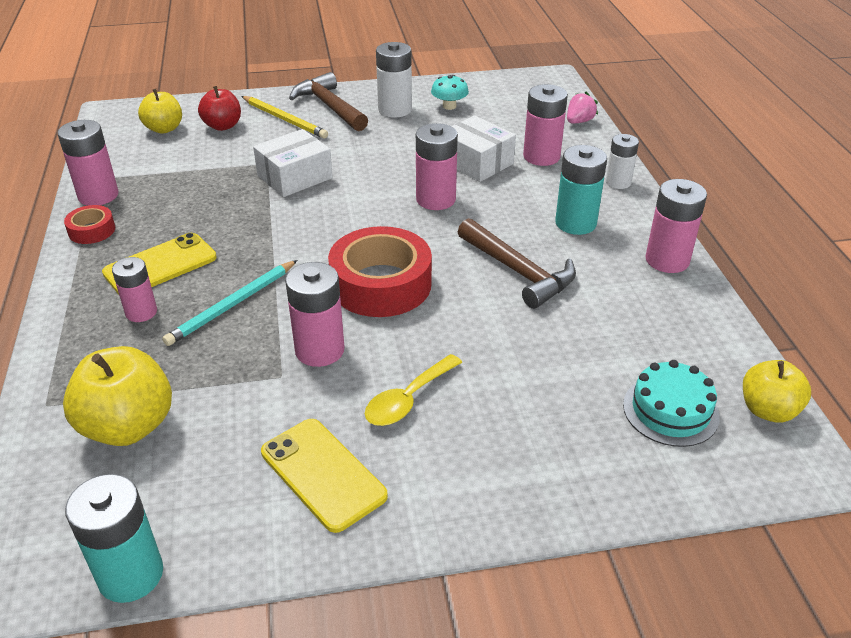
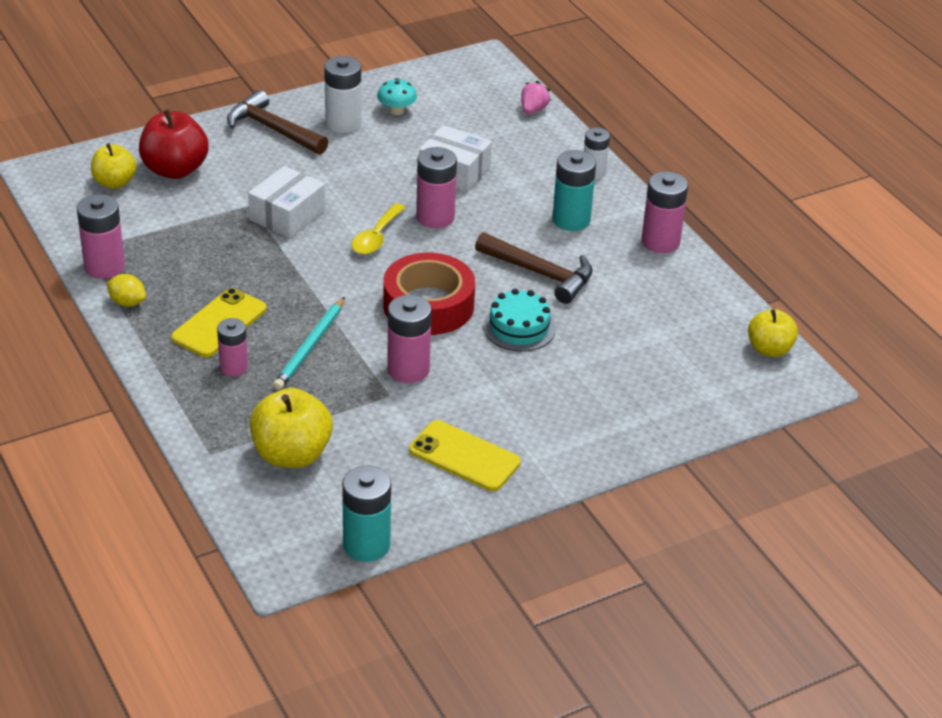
camera: 20 degrees left, 0 degrees up
(92, 230) = (127, 302): red tape -> yellow lemon
(223, 126) = (175, 170): red apple -> red apple, size x1.54
(284, 119) = (235, 152): yellow pencil -> none
(407, 400) = (500, 393): yellow spoon -> yellow spoon (376, 237)
(541, 156) = (513, 155): pink battery -> none
(670, 410) = (699, 363): turquoise cake -> turquoise cake (519, 327)

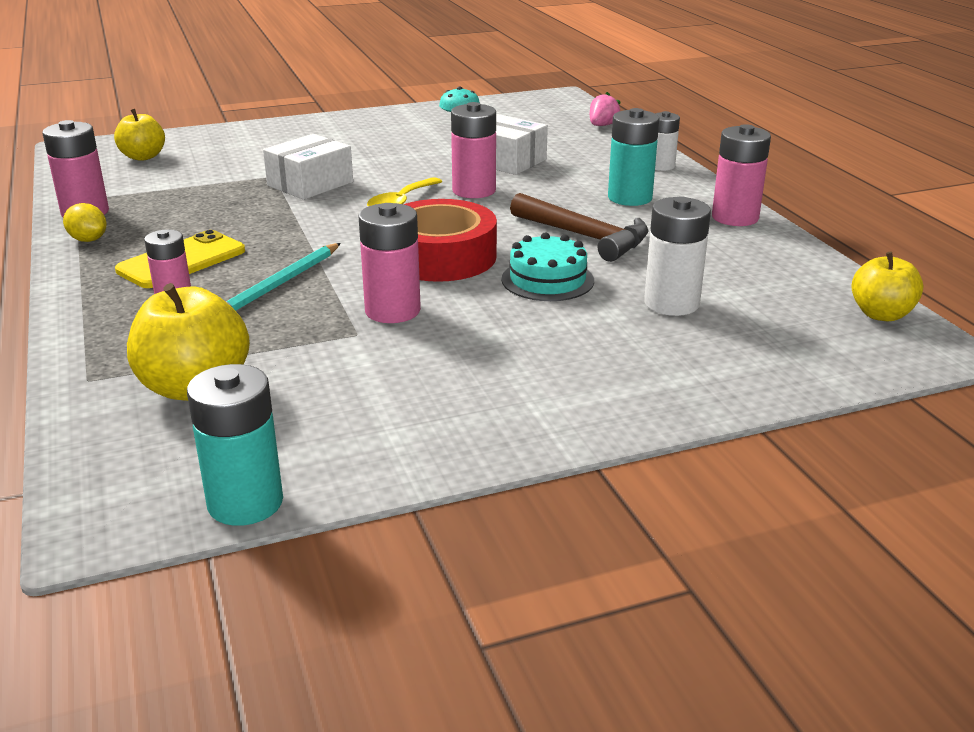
camera: 10 degrees right, 10 degrees down
(175, 170) = (211, 151): red apple -> none
(273, 129) = (327, 130): brown hammer -> none
(343, 123) = (401, 128): white battery -> white battery (671, 303)
(464, 456) = (435, 403): yellow phone -> none

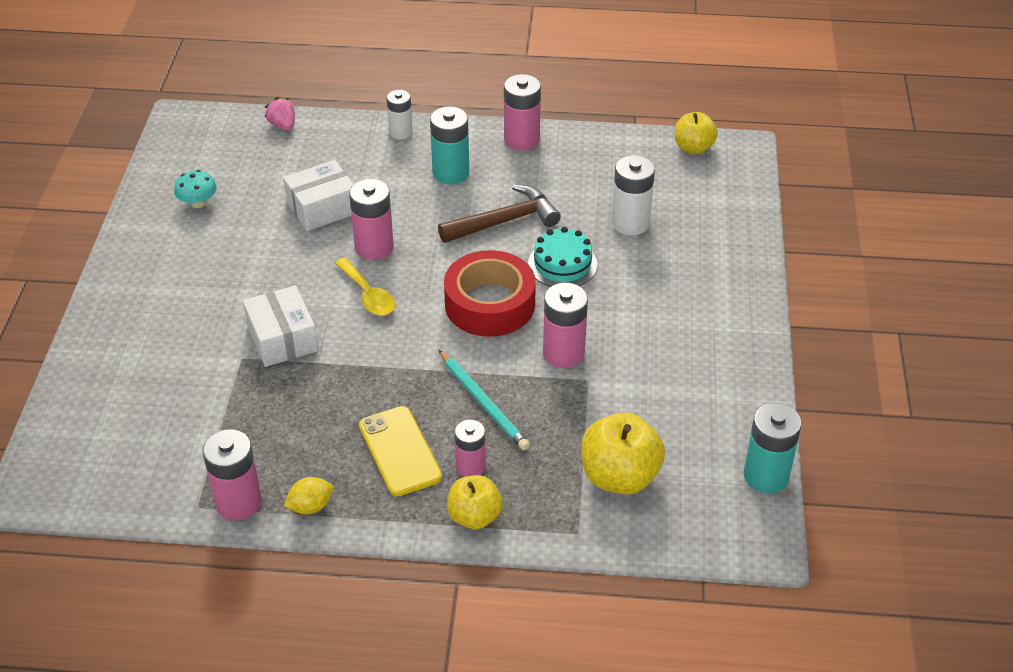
camera: 65 degrees left, 15 degrees up
(143, 157) = (108, 441): yellow apple -> yellow apple (474, 516)

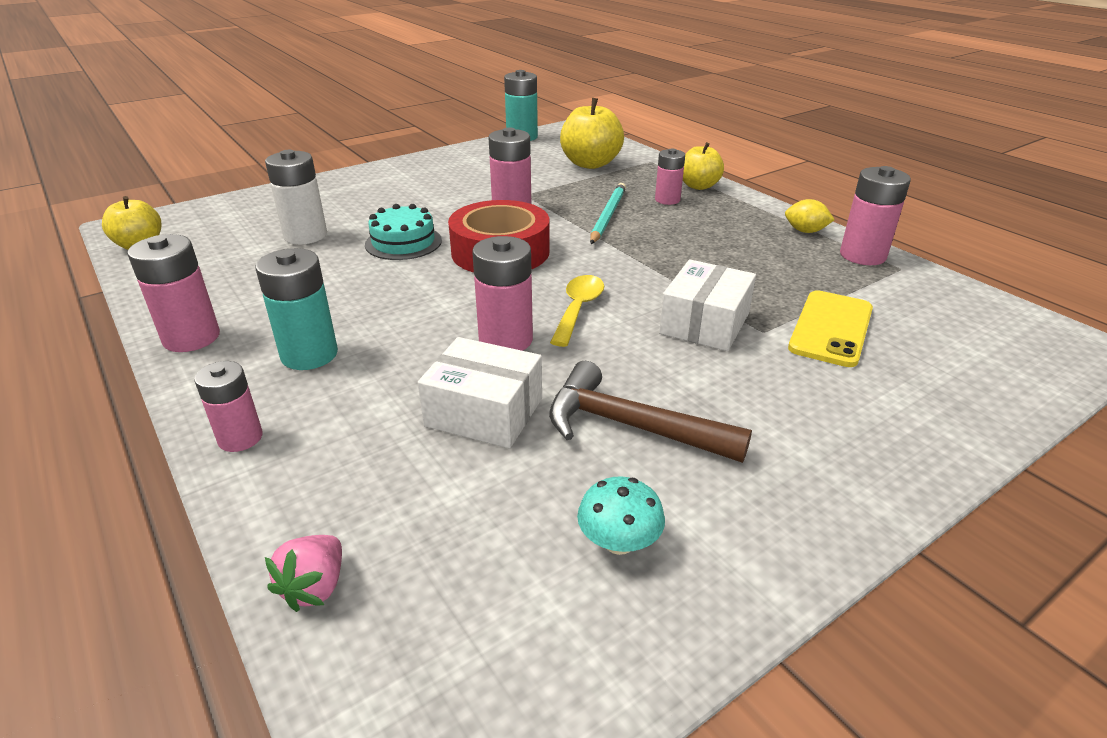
camera: 130 degrees left, 10 degrees down
(400, 132) = (240, 438): white battery -> pink battery
(400, 451) = (703, 224): yellow phone -> yellow phone (831, 328)
(504, 221) = (370, 289): brown hammer -> brown hammer (631, 426)

